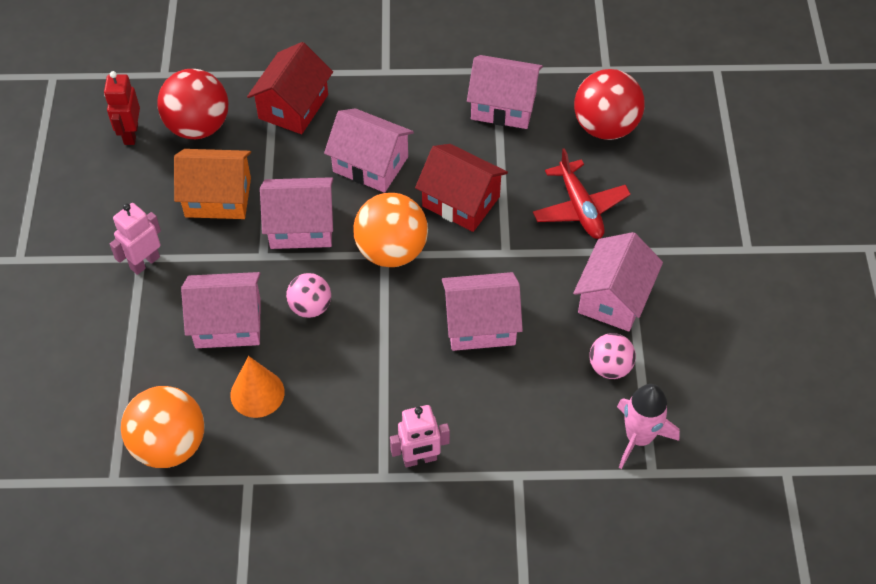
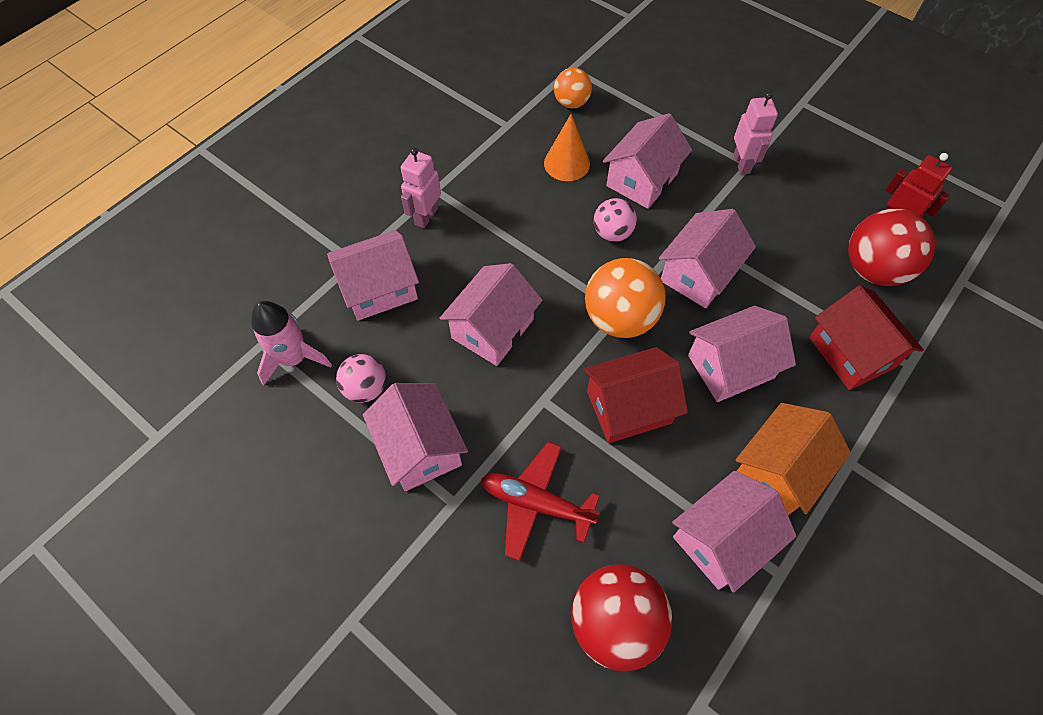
camera: 130 degrees right, 5 degrees up
(169, 445) = (571, 103): orange ball -> orange ball, size x0.59
(218, 197) = (775, 239): orange house -> orange house (778, 470)
(523, 431) = (379, 289): none -> pink house

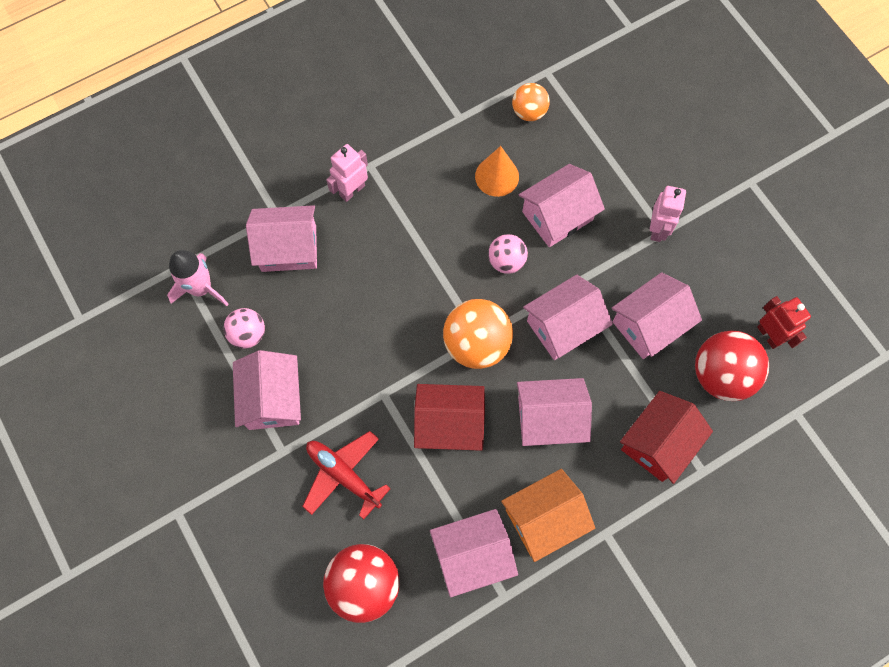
camera: 20 degrees right, 10 degrees up
(492, 329) = (367, 316): pink house -> pink house (649, 324)
(851, 352) = (658, 443): red house -> red house turned 45 degrees clockwise

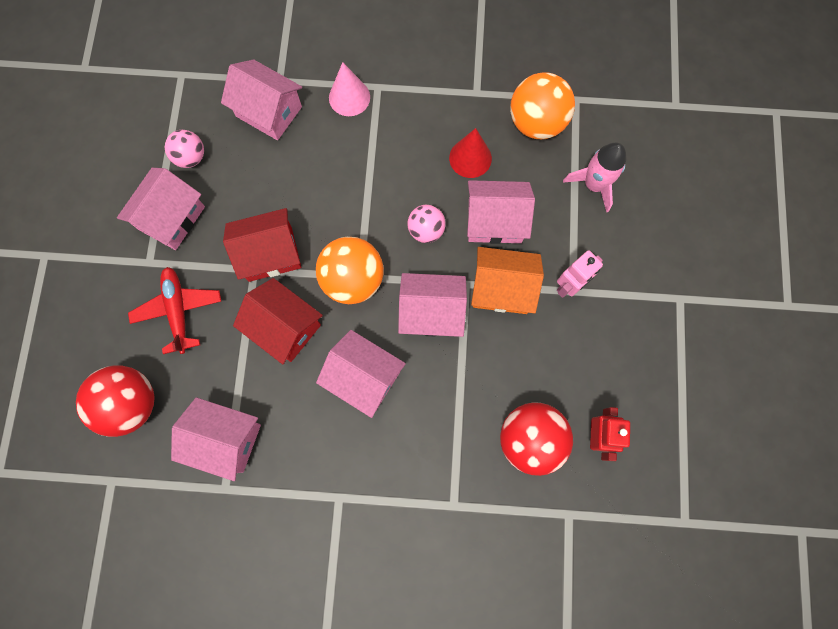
camera: 35 degrees right, 5 degrees up
(201, 288) = (184, 100): pink rocket -> pink rocket (594, 185)
(352, 190) = (349, 97): pink robot -> pink cone
(497, 176) = (470, 158): orange cone -> red cone
(529, 112) = (536, 123): orange ball -> orange ball, size x1.70
(544, 518) = (300, 451): orange house -> orange house (501, 288)
(649, 324) = (501, 357): pink house -> none
(658, 443) = (435, 457): red house -> red house (270, 253)

